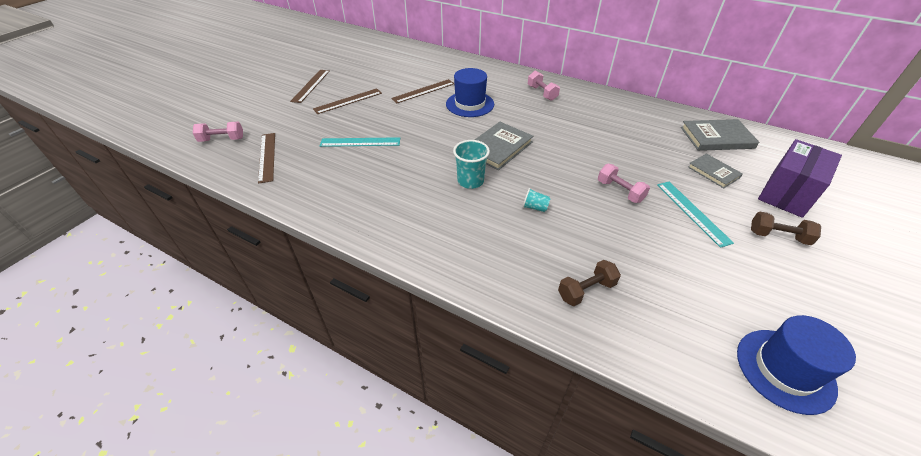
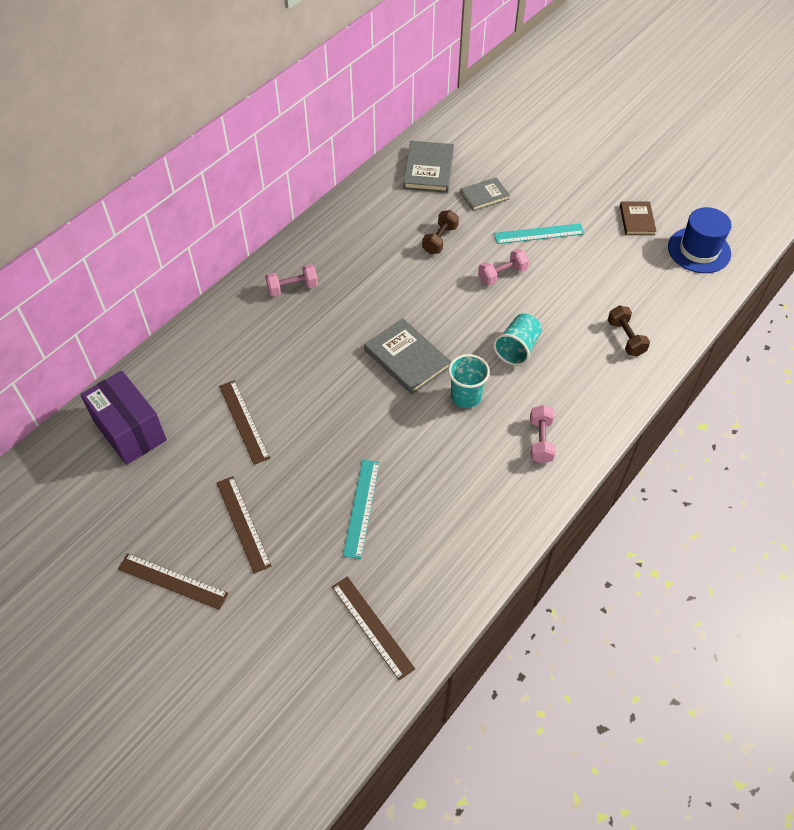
camera: 80 degrees left, 10 degrees up
(222, 139) = (311, 700): pink dumbbell -> pink dumbbell (540, 441)
(267, 157) = (372, 627): brown ruler -> brown ruler turned 60 degrees clockwise
(470, 104) = (298, 371): blue hat -> none
(535, 207) = (517, 348): turquoise cup -> turquoise cup, size x1.77
(778, 236) = (574, 193): brown dumbbell -> brown dumbbell (440, 240)
(784, 296) = (637, 220): none -> brown book
(786, 194) = (523, 162): purple box -> purple box (130, 431)

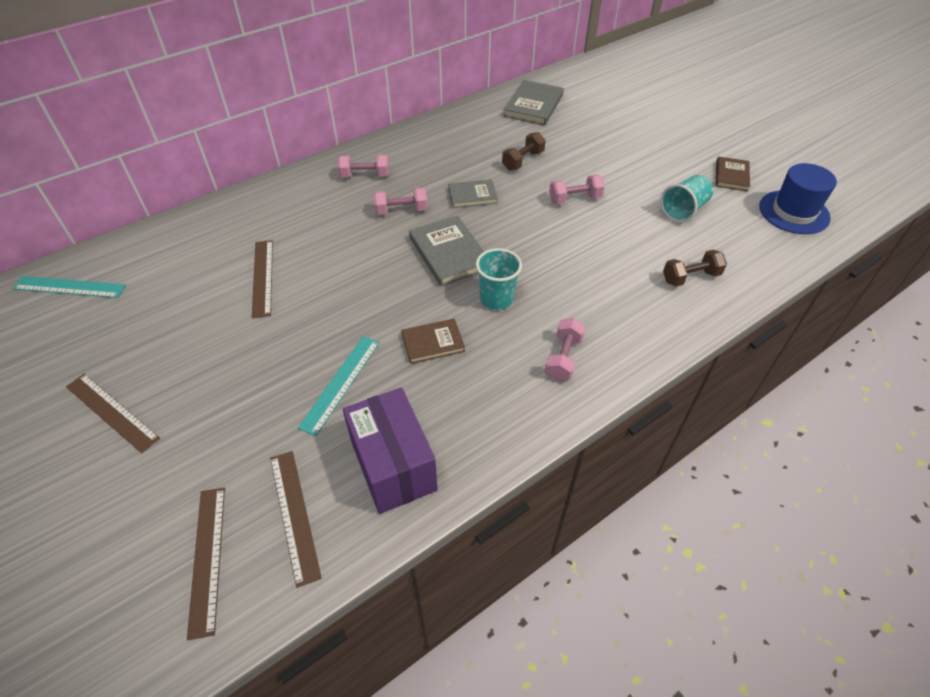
camera: 15 degrees right, 5 degrees down
(130, 431) = (153, 264): purple box -> purple box (393, 466)
(243, 523) = (212, 371): brown ruler -> brown ruler (207, 558)
(344, 321) = (401, 210): none -> pink dumbbell
(426, 452) = (433, 343): none -> brown book
(484, 196) = (580, 133): grey book -> grey book (472, 196)
(517, 348) = (568, 265): turquoise cup -> turquoise cup (683, 210)
(539, 234) = (624, 171): turquoise ruler -> turquoise ruler (69, 287)
(625, 338) = (690, 277): brown dumbbell -> brown dumbbell turned 75 degrees clockwise

